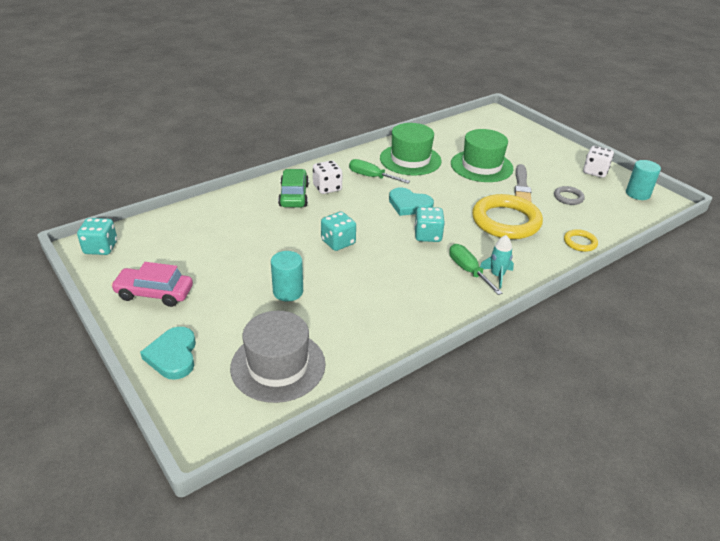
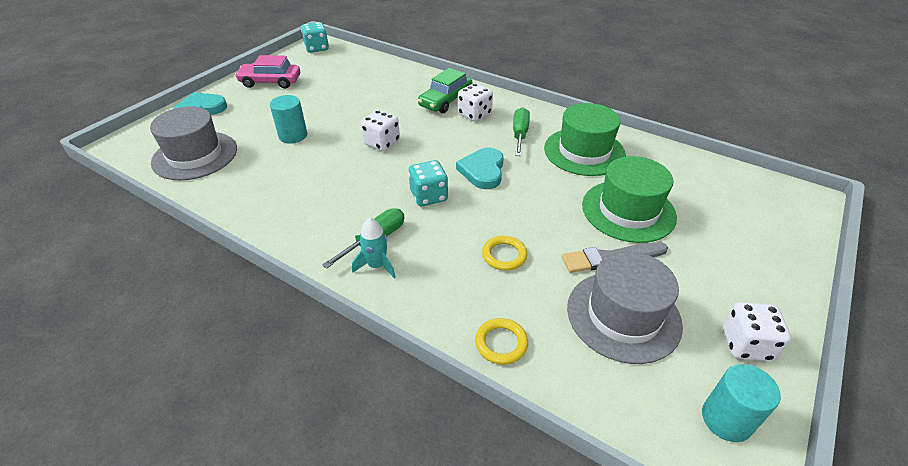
camera: 70 degrees right, 5 degrees up
(154, 293) = (270, 82): pink car -> pink car turned 75 degrees counterclockwise
(294, 195) = (445, 101): green car -> green car turned 150 degrees clockwise
(338, 242) = (382, 143): turquoise dice -> white dice
(506, 221) = (504, 255): yellow ring -> yellow ring, size x0.46
(568, 197) = (623, 315): grey ring -> grey hat

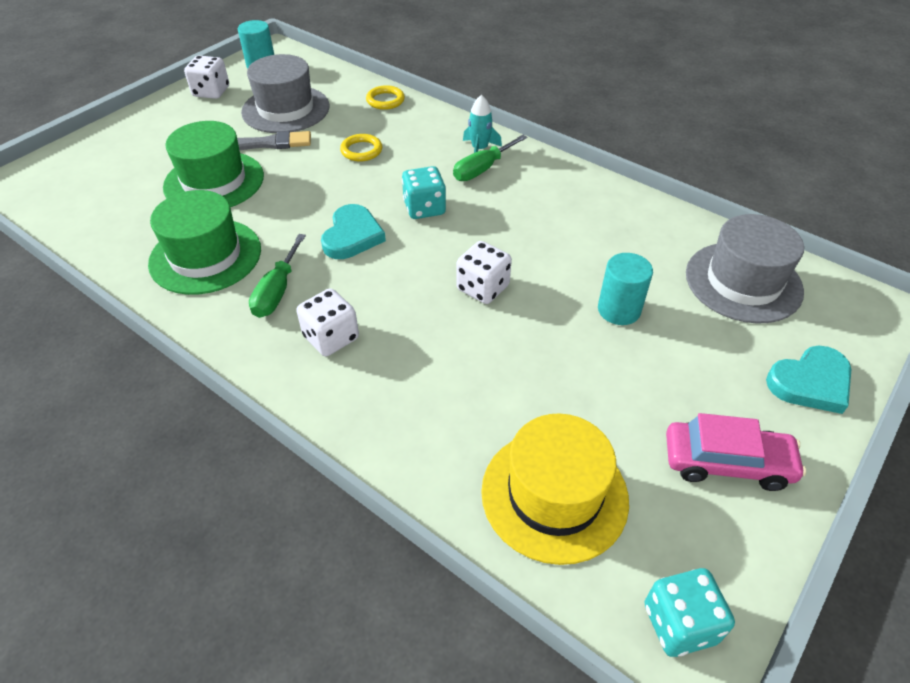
camera: 175 degrees left, 5 degrees up
(355, 71) = (554, 494): none -> yellow hat
(445, 101) = (372, 376): green car -> none

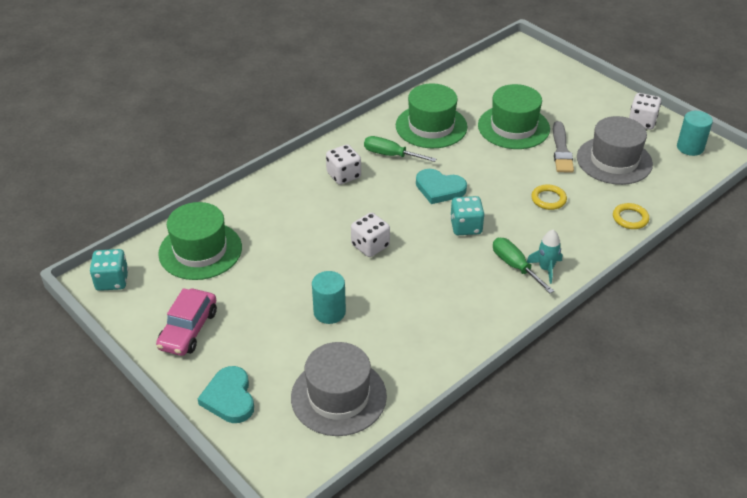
camera: 100 degrees right, 5 degrees down
(554, 494) = (200, 250): yellow hat -> green hat

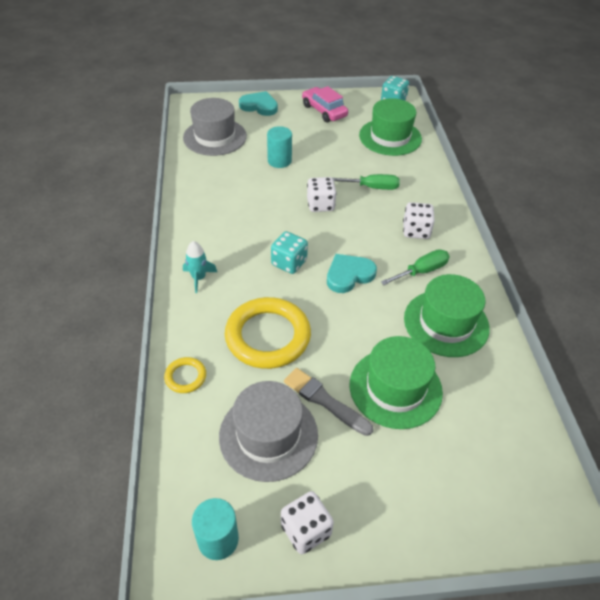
camera: 125 degrees right, 5 degrees up
(515, 266) = (220, 263): green screwdriver -> green screwdriver (372, 187)
(548, 199) = (268, 336): yellow ring -> yellow ring, size x2.18

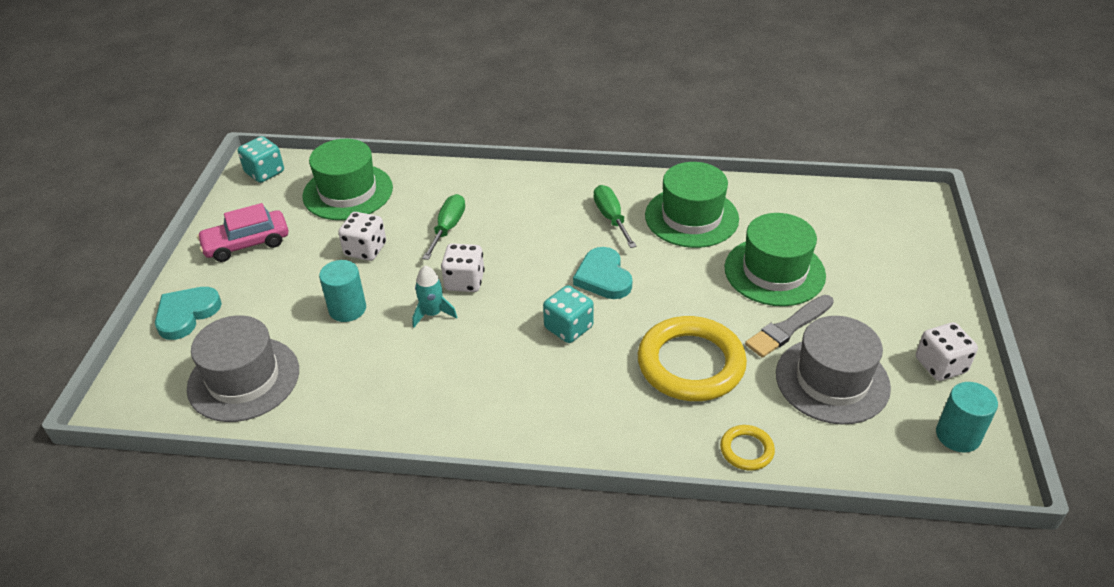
camera: 75 degrees left, 5 degrees down
(198, 278) = (574, 424): turquoise rocket -> turquoise rocket (432, 314)
(416, 231) = (543, 208): white dice -> white dice (365, 249)

